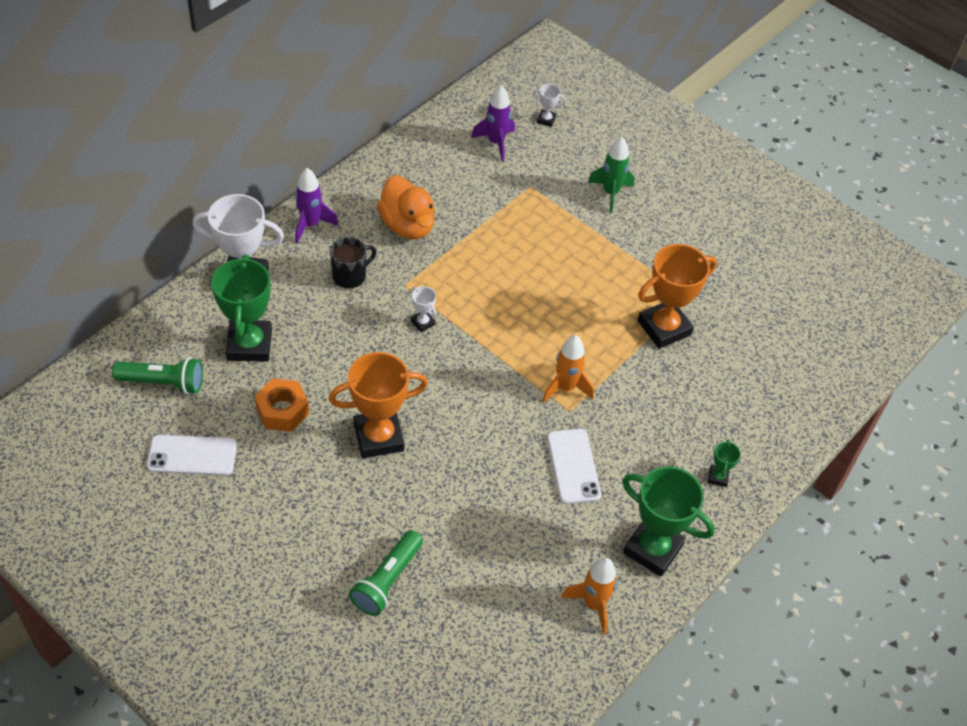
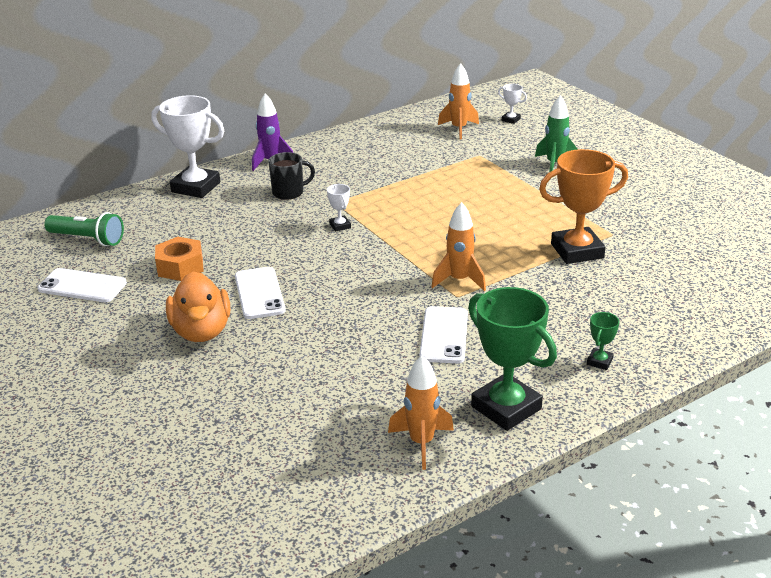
camera: 20 degrees right, 20 degrees down
(249, 345) = (176, 224): green trophy -> none
(378, 437) = (259, 293): orange trophy -> white phone
(387, 581) = (212, 394): green flashlight -> none
(407, 225) = (356, 168): orange duck -> orange duck (201, 331)
(496, 143) = (459, 129): purple rocket -> orange rocket

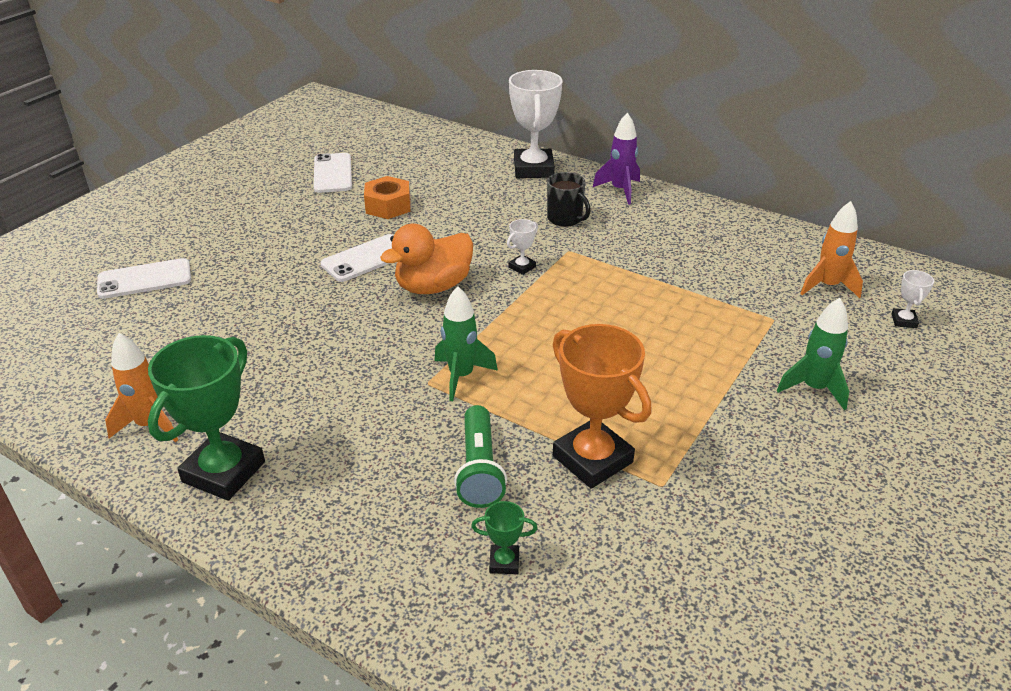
camera: 65 degrees right, 5 degrees up
(88, 239) = (406, 151): green flashlight -> green flashlight (480, 469)
(201, 331) = (290, 248): orange duck -> orange duck (433, 286)
(444, 335) = (344, 393): white phone -> white phone (144, 279)
(459, 280) = (461, 376): orange rocket -> green rocket
(599, 361) = (340, 533): green trophy -> green trophy (504, 562)

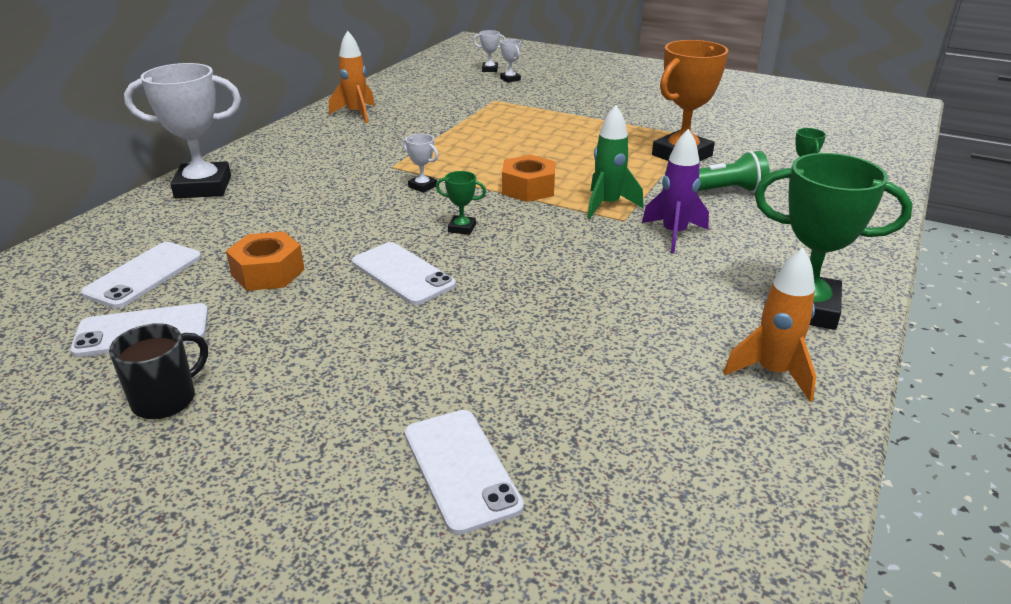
camera: 95 degrees left, 5 degrees down
(400, 165) = (144, 275): none -> white phone
(433, 286) = (462, 228): orange duck -> green trophy
(509, 328) = (528, 188): none -> orange nut
(565, 219) = (328, 169): black mug -> black mug (166, 399)
(620, 190) = (274, 145): purple rocket -> purple rocket (674, 234)
(813, 388) = (573, 95): green rocket -> none
(827, 286) = (449, 84): orange rocket -> orange rocket (356, 114)
(866, 336) = (510, 79): none -> white trophy

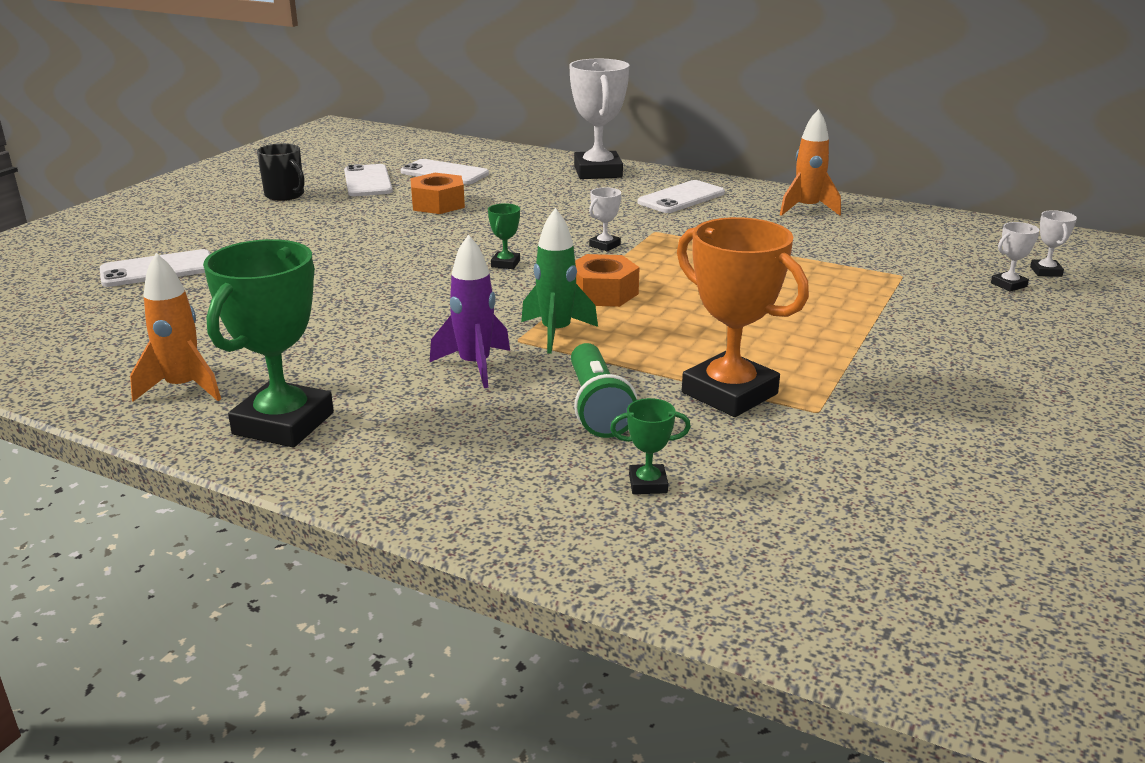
camera: 90 degrees right, 5 degrees down
(403, 274) = (422, 245): white phone -> white phone (681, 198)

